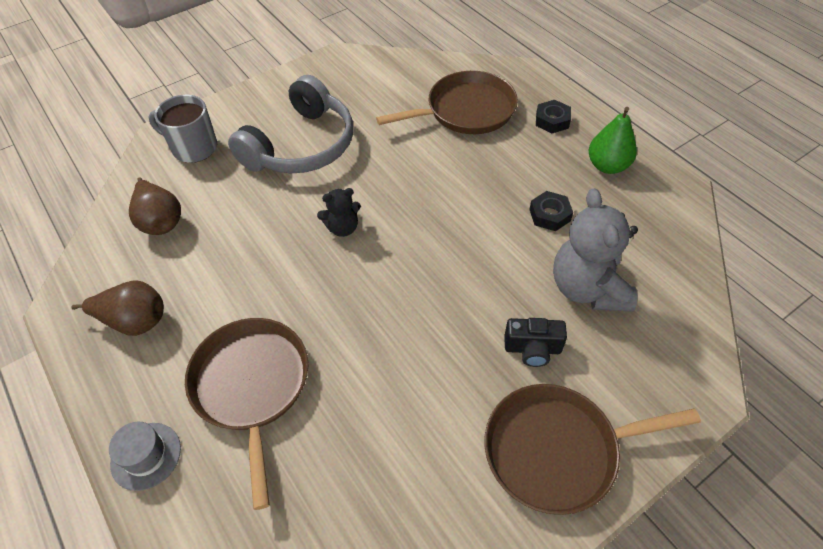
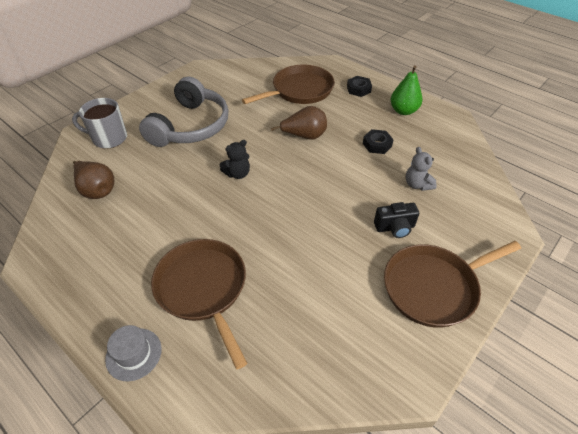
camera: 15 degrees left, 5 degrees down
(135, 321) = (96, 261): brown pear -> brown pear (304, 136)
(587, 288) = (417, 184): grey teddy bear -> grey teddy bear, size x0.53

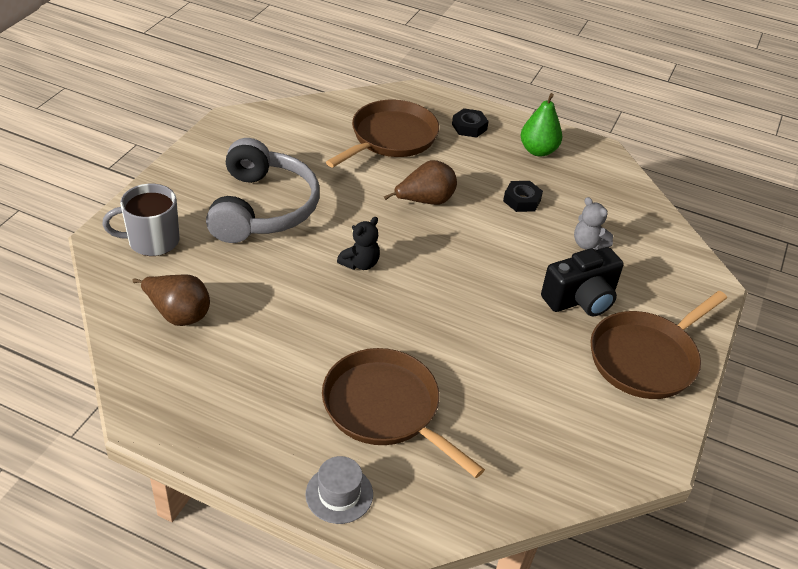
camera: 20 degrees left, 5 degrees down
(395, 228) = (581, 299): black camera -> black camera, size x1.52

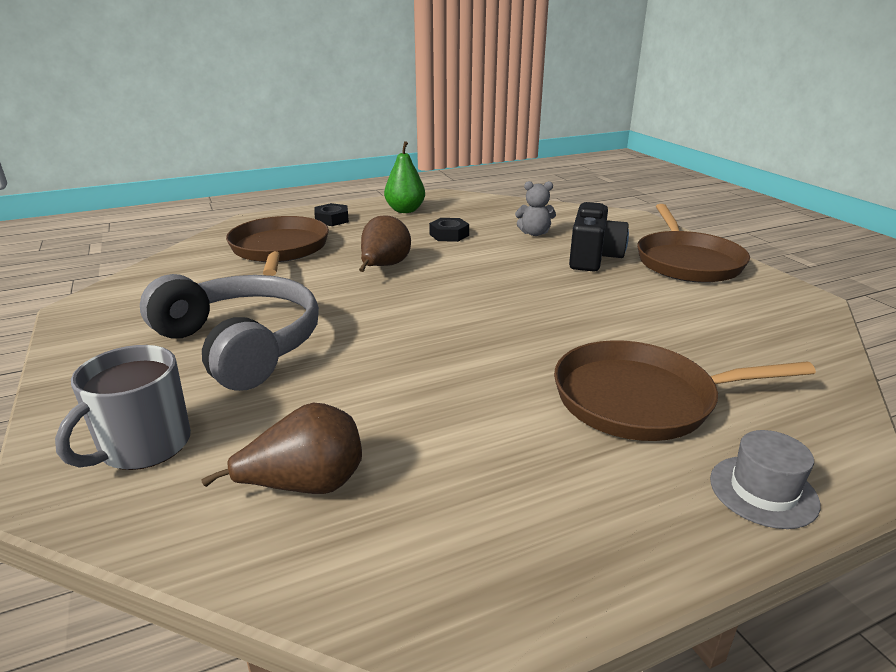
camera: 45 degrees left, 15 degrees down
(360, 263) = (413, 327): black teddy bear -> none

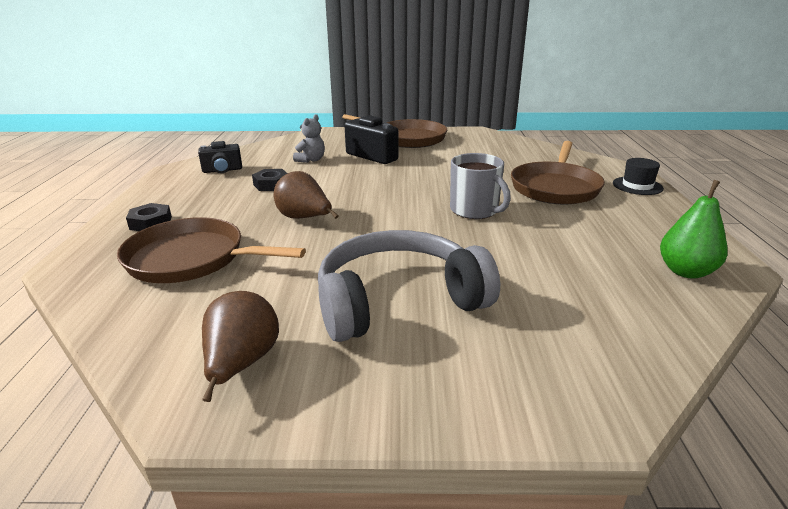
camera: 65 degrees left, 0 degrees up
(143, 446) = (549, 362): grey mug -> grey mug (475, 210)
(306, 485) = (616, 294): brown pear -> brown pear (241, 364)
(405, 210) = (185, 189): green pear -> green pear (686, 271)
(461, 209) = (222, 170): none -> black camera
(763, 491) = (637, 186): grey hat -> black hat

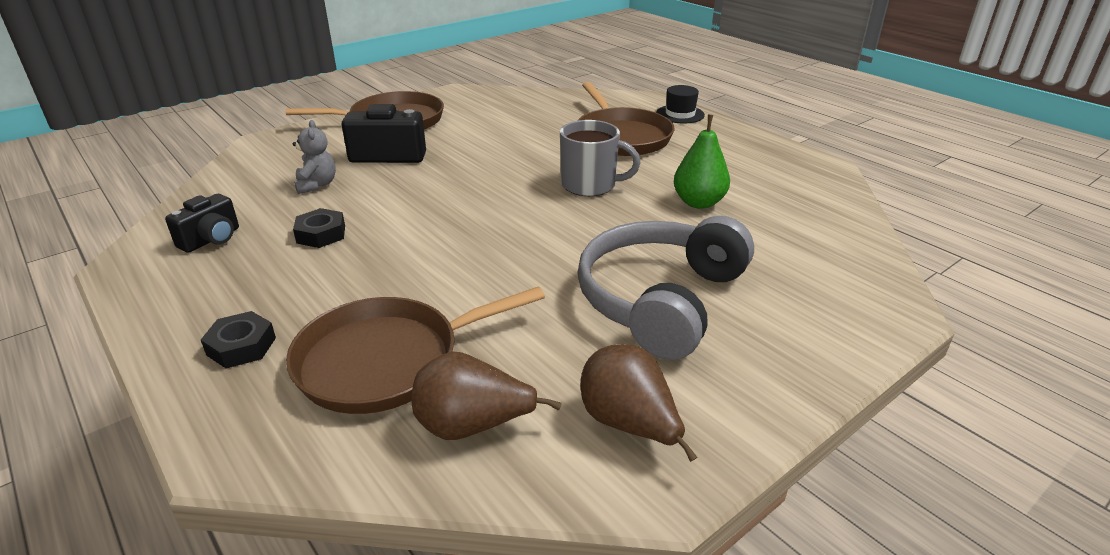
camera: 40 degrees left, 5 degrees up
(304, 219) = (437, 259): brown pear -> brown pear (472, 426)
(686, 271) = (806, 182): green pear -> green pear (698, 202)

